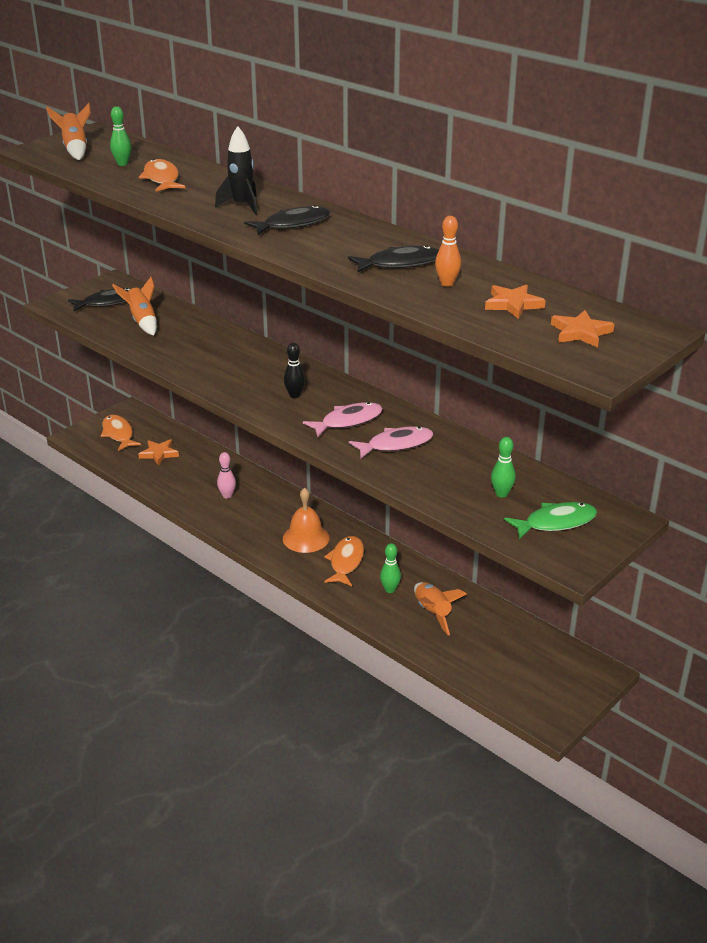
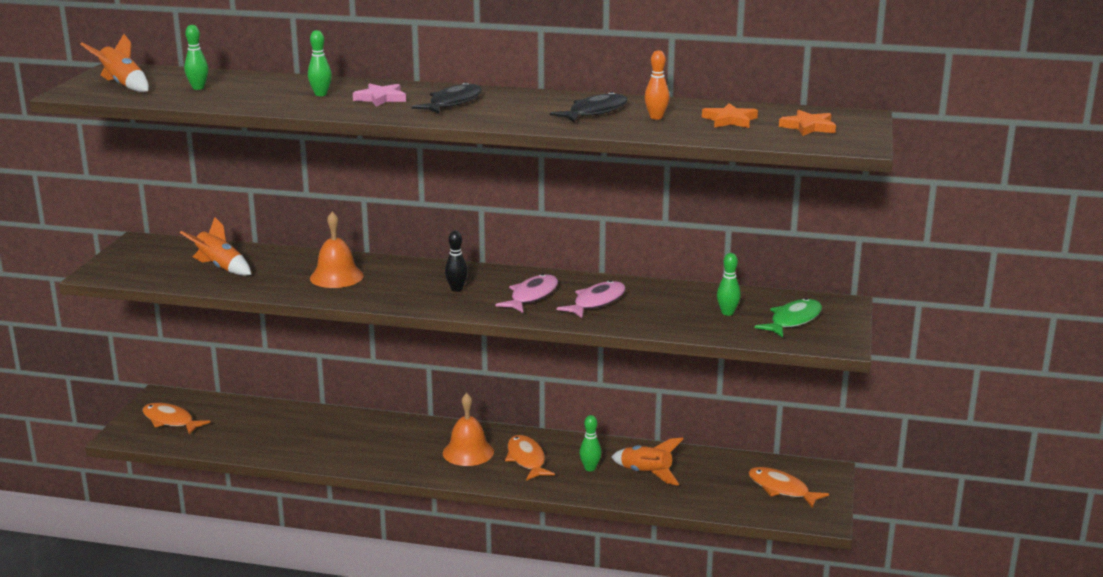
camera: 30 degrees left, 10 degrees down
(107, 302) = (158, 260): black fish -> none
(159, 454) = (237, 426): orange star -> none
(162, 179) = (262, 92): orange fish -> orange fish (781, 489)
(202, 191) = (321, 94): none -> green bowling pin
(216, 355) = (336, 277): none -> orange bell
(227, 495) = (351, 441): pink bowling pin -> none
(242, 206) = (381, 98): black rocket -> pink star

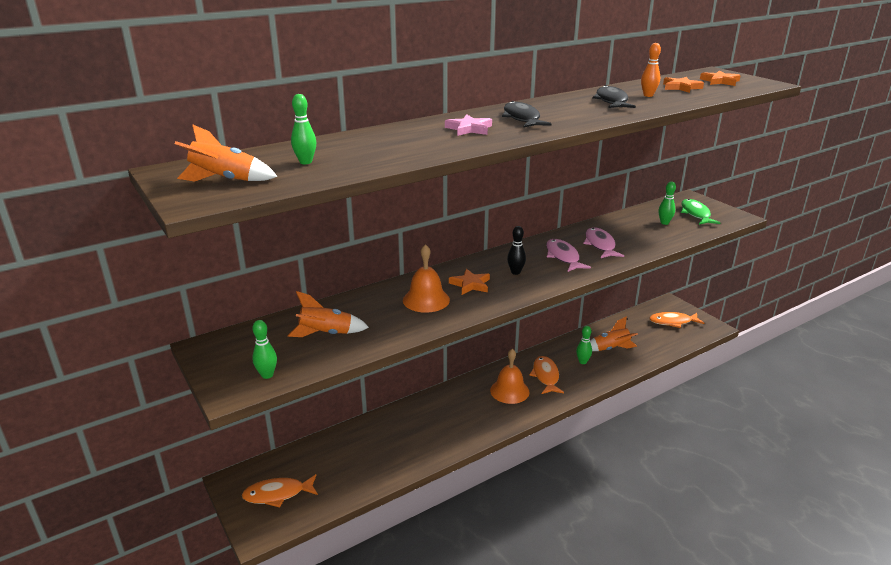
camera: 45 degrees left, 5 degrees up
(321, 94) = (419, 138): green bowling pin -> green bowling pin (267, 375)
(396, 281) = (470, 284): none -> orange star
(526, 459) = (545, 376): orange fish -> orange fish turned 60 degrees clockwise

